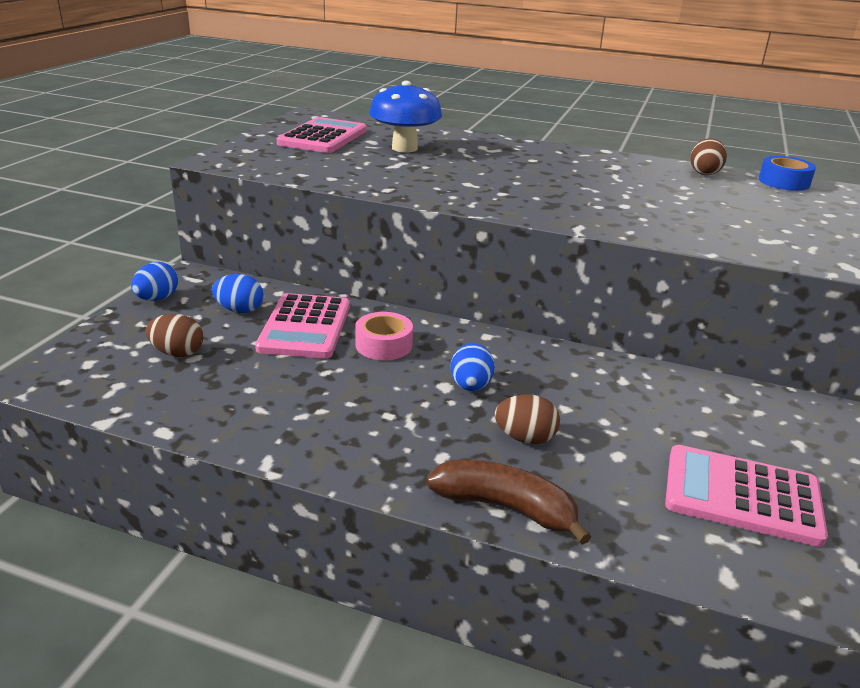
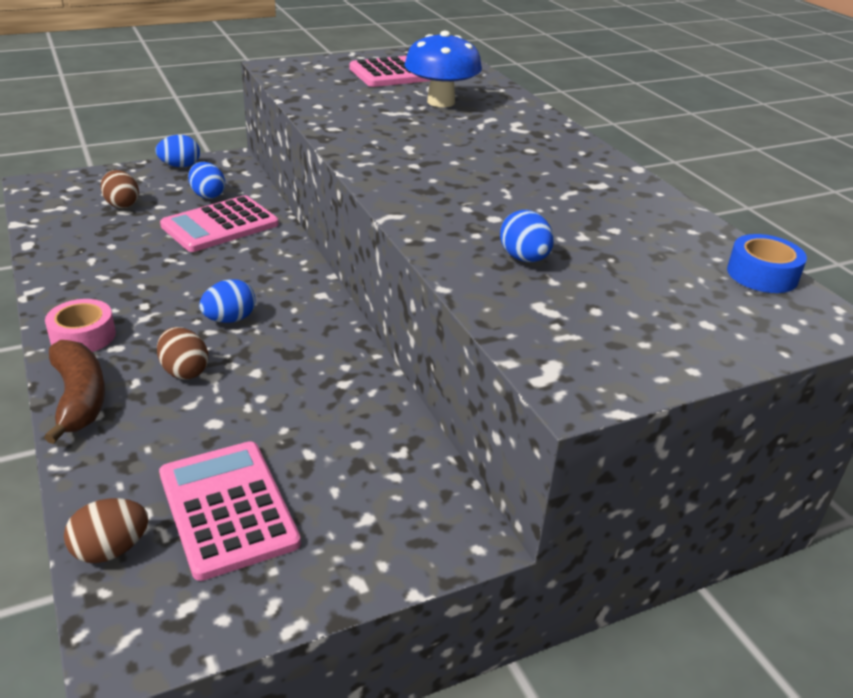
camera: 45 degrees right, 5 degrees up
(383, 345) = (239, 262): pink tape -> pink tape (83, 336)
(696, 220) = (524, 259): none -> blue egg
(704, 173) = (685, 228): brown egg -> brown egg (111, 549)

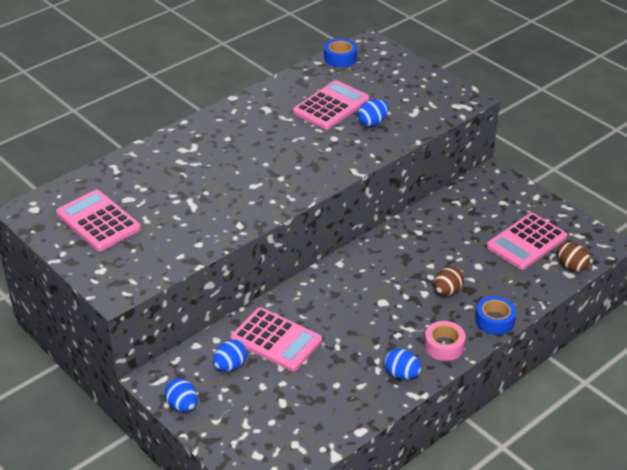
camera: 105 degrees left, 5 degrees up
(79, 399) = (494, 320): brown banana -> blue tape
(122, 204) = (272, 409): brown egg -> none
(230, 319) = (389, 292): blue egg -> blue egg (401, 374)
(441, 102) = (158, 188): blue mushroom -> none
(591, 233) = (331, 106): none -> pink calculator

